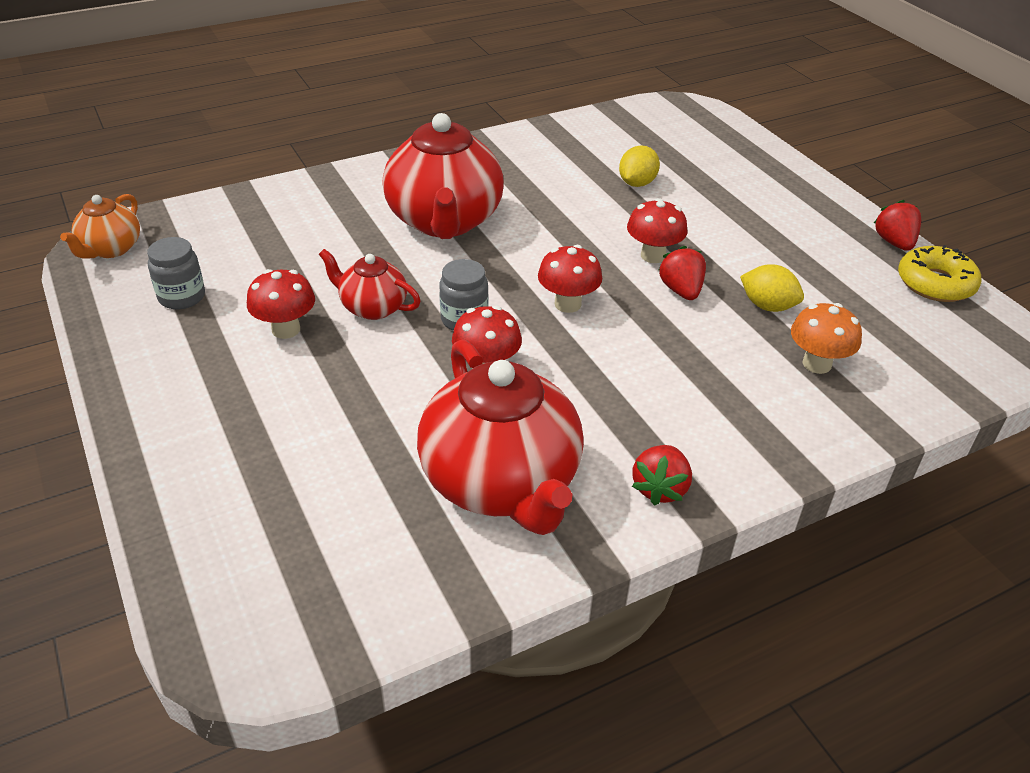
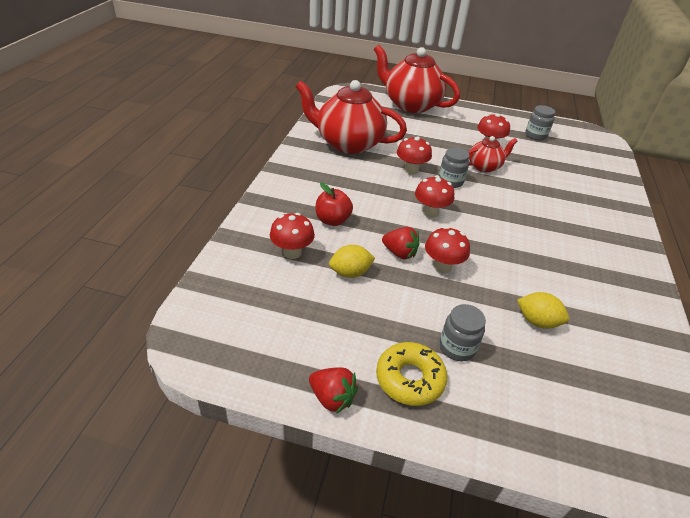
camera: 130 degrees right, 0 degrees up
(110, 249) = (590, 135): orange teapot -> none
(444, 221) = (547, 219): red teapot -> red teapot (410, 104)
(637, 183) = (537, 321): yellow lemon -> yellow lemon turned 45 degrees counterclockwise
(660, 488) = (298, 167): red strawberry -> none
(715, 370) = (332, 220): none -> red apple
(739, 209) = (457, 347): none -> grey jar
(817, 364) = (292, 252): orange mushroom -> red mushroom
(935, 283) = (272, 369): yellow donut -> yellow donut (409, 379)

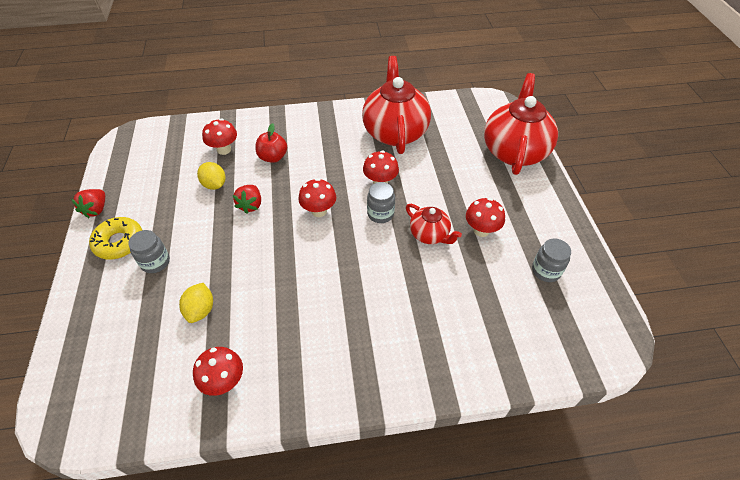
camera: 70 degrees right, 10 degrees up
(442, 266) = (245, 235): red mushroom -> red mushroom (224, 381)

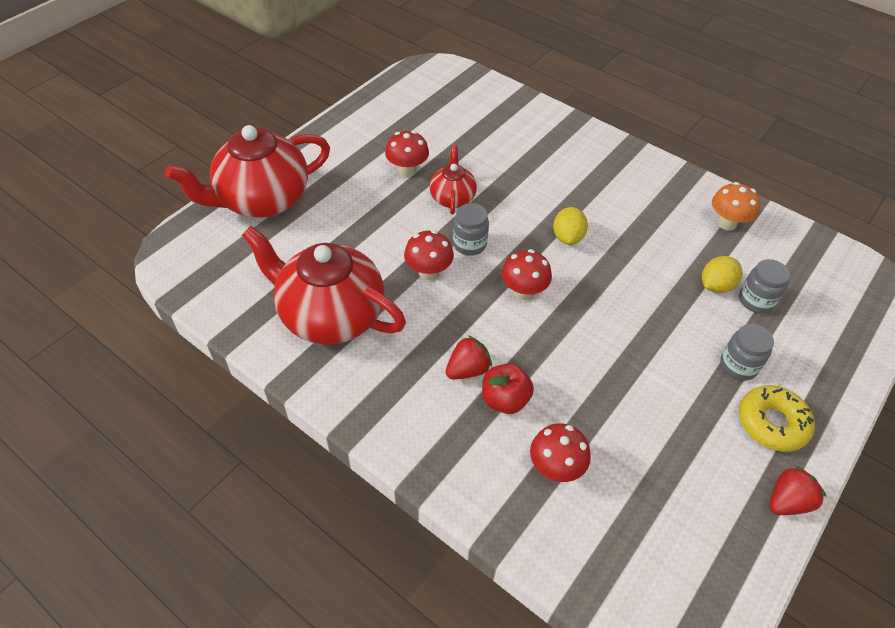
camera: 135 degrees left, 0 degrees up
(214, 185) = (609, 417): yellow lemon -> yellow lemon (567, 237)
(224, 381) = (727, 223): red mushroom -> orange mushroom
(250, 205) = (588, 354): red strawberry -> red strawberry (467, 370)
(395, 132) = (330, 315): red teapot -> red teapot turned 75 degrees clockwise
(546, 271) = (408, 118): grey jar -> grey jar (756, 301)

